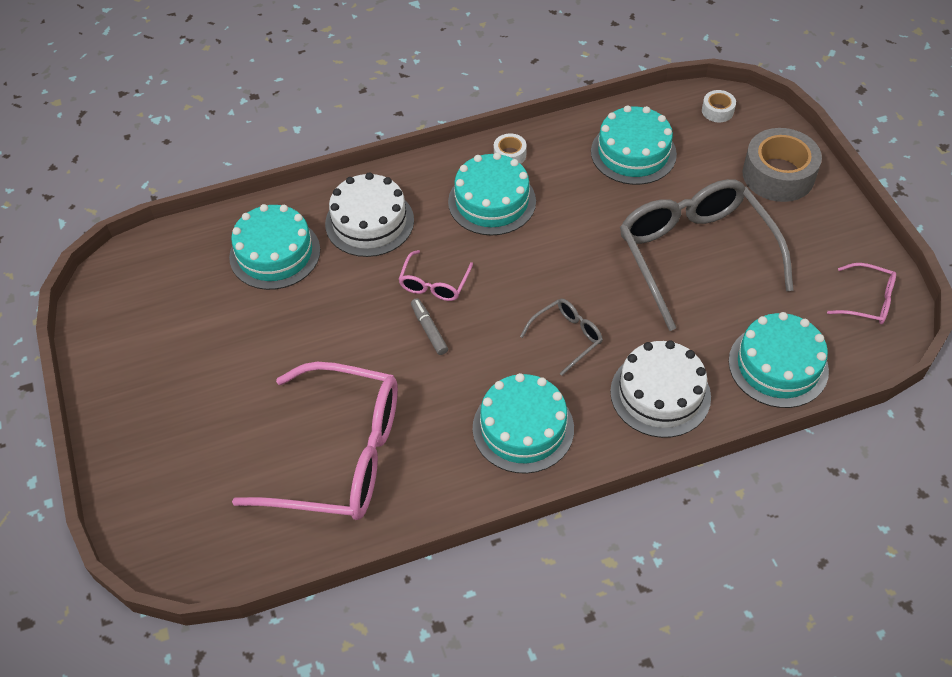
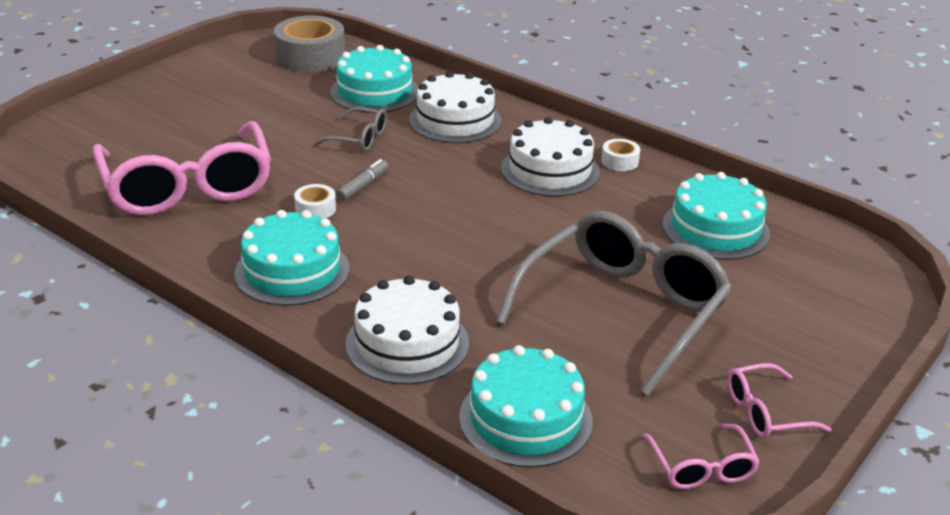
camera: 55 degrees right, 20 degrees down
(434, 283) = (419, 172): pink glasses -> pink glasses (766, 412)
(492, 201) = (550, 170): turquoise cake -> white cake
(566, 337) = (426, 262): grey glasses -> grey glasses (358, 138)
(717, 111) = (851, 264): white tape -> white tape (315, 209)
(778, 175) = (814, 336): grey tape -> grey tape (310, 56)

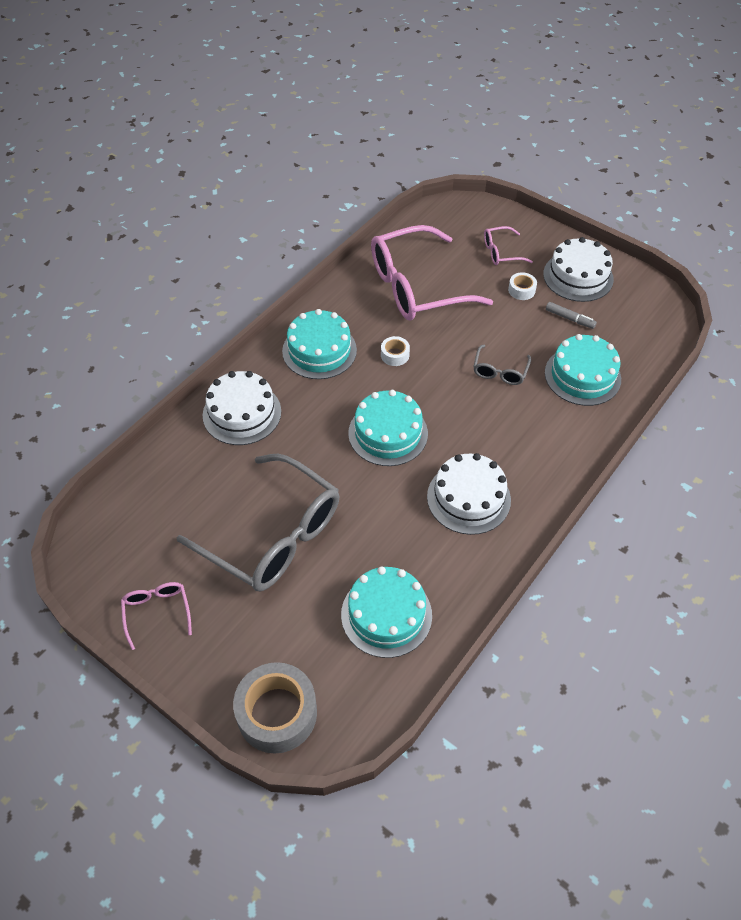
camera: 90 degrees right, 20 degrees up
(310, 56) = (637, 329): grey tape -> grey tape (277, 713)
(362, 186) = (428, 378): grey marker -> grey marker (569, 318)
(455, 120) = (543, 432): white cake -> white cake (578, 276)
(525, 419) = (165, 474): turquoise cake -> turquoise cake (388, 433)
(619, 161) = (491, 551): white tape -> white tape (521, 290)
(701, 467) = (111, 565): pink glasses -> pink glasses (501, 252)

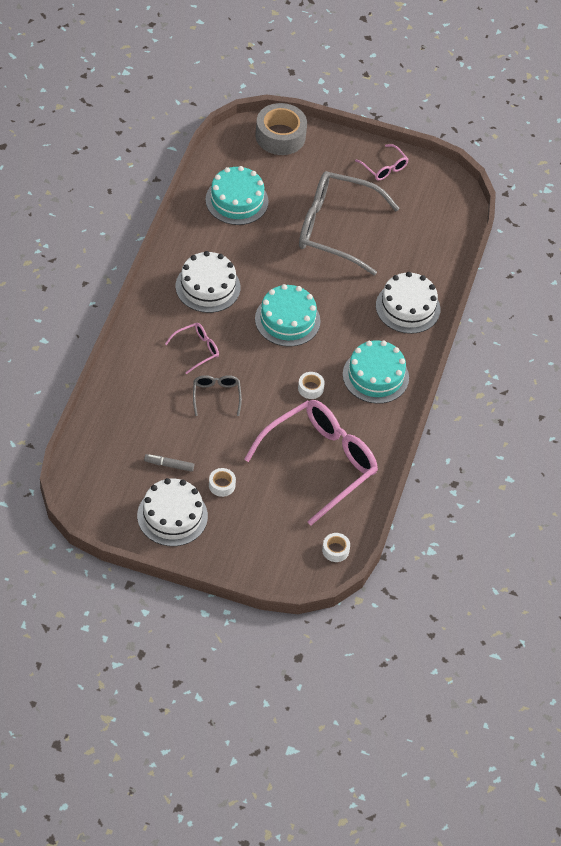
camera: 155 degrees right, 0 degrees up
(434, 219) = (335, 550): none -> white tape
(501, 252) = (254, 525): pink glasses -> pink glasses (196, 350)
(582, 376) = (145, 410): turquoise cake -> none

